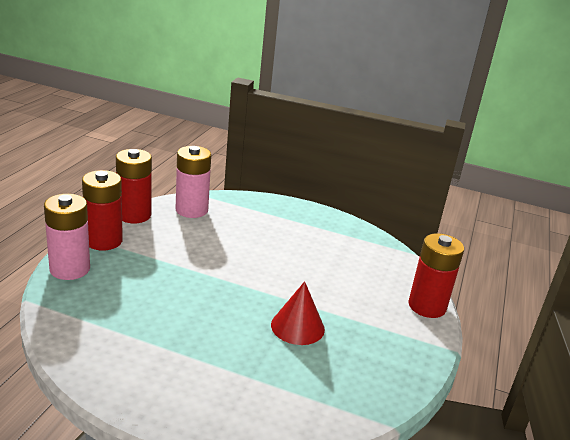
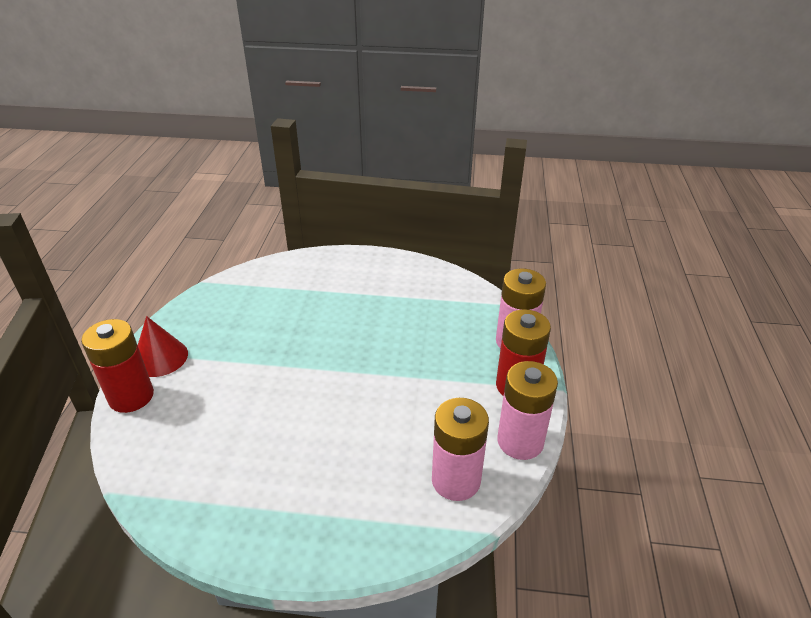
camera: 170 degrees right, 10 degrees up
(134, 215) = (520, 441): red battery -> pink battery
(297, 326) = (277, 337): red cone -> red cone (160, 357)

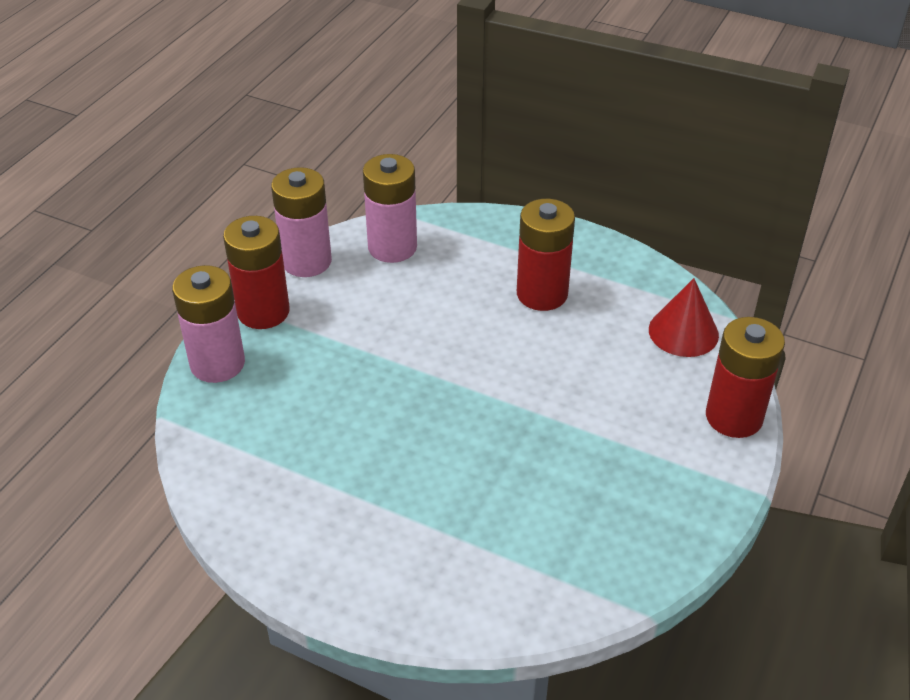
camera: 160 degrees left, 5 degrees up
(160, 357) = (703, 466): red cone -> red cone (683, 332)
(297, 467) = (542, 294): none -> red battery

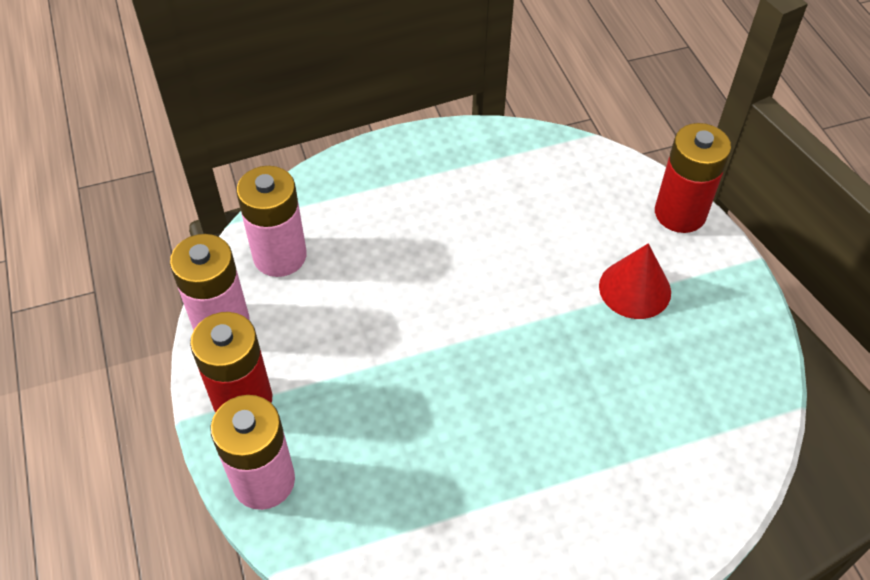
camera: 45 degrees left, 10 degrees up
(542, 294) = (445, 211): red battery -> none
(683, 332) = (575, 170): red cone -> red cone (635, 289)

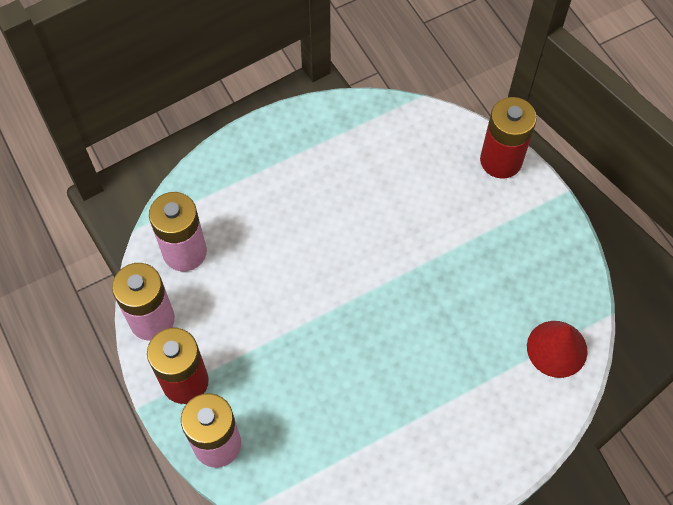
camera: 10 degrees left, 10 degrees up
(635, 289) = (474, 235): red cone -> red cone (557, 348)

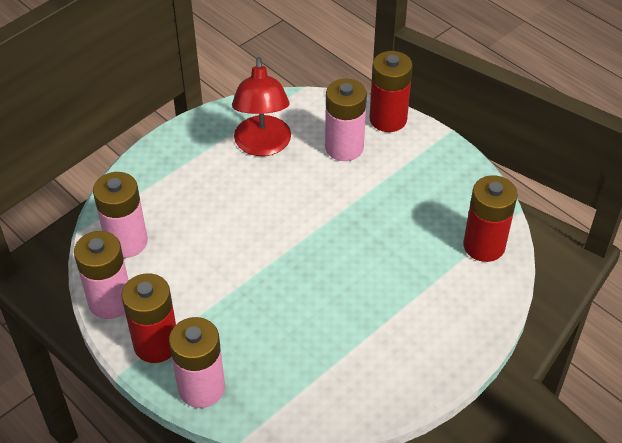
camera: 15 degrees left, 15 degrees down
(355, 164) = (262, 145): none -> red lamp
(442, 187) = (344, 147): none -> pink battery
(557, 348) = (484, 246): red cone -> red battery

